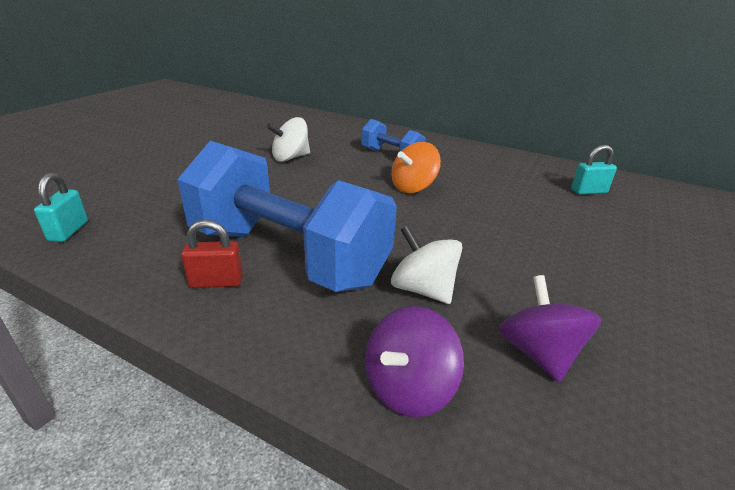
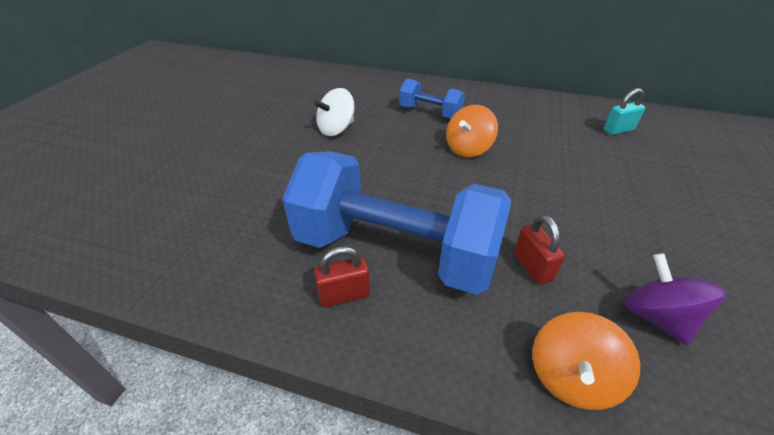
camera: 10 degrees left, 10 degrees up
(69, 231) = (161, 260): turquoise padlock -> none
(408, 387) = (571, 377): purple spinning top -> orange spinning top
(423, 289) = (532, 267): white spinning top -> red padlock

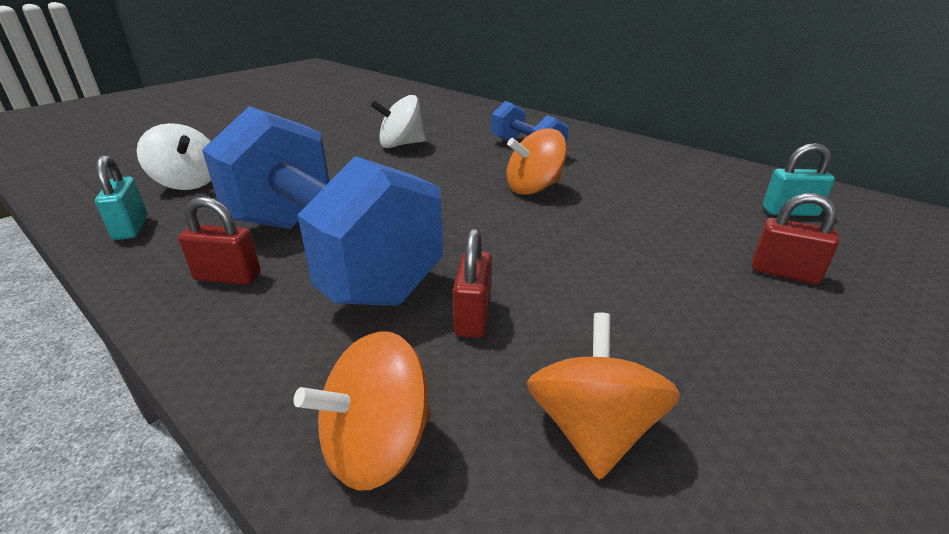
camera: 25 degrees right, 10 degrees down
(200, 216) = (188, 183): none -> white spinning top
(206, 278) = (131, 228): none -> turquoise padlock
(650, 177) = (784, 272): none -> red padlock
(656, 316) = (593, 430): purple spinning top -> orange spinning top

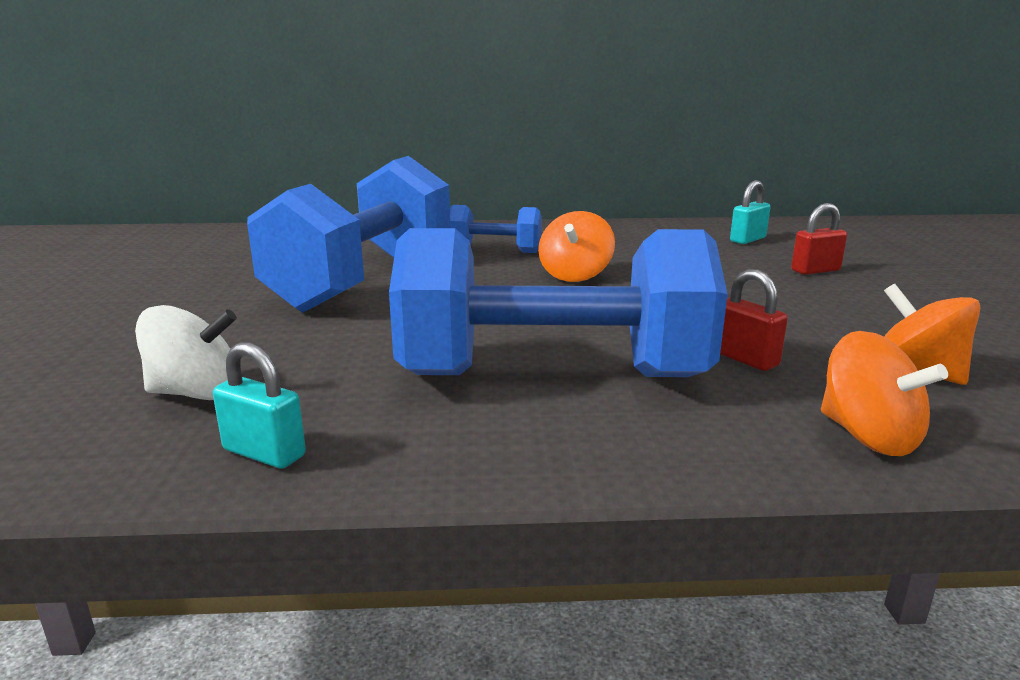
camera: 45 degrees left, 10 degrees down
(228, 277) = (512, 427): red padlock -> none
(377, 446) = (868, 437): orange spinning top -> orange spinning top turned 45 degrees counterclockwise
(401, 145) = (364, 280): white spinning top -> blue dumbbell

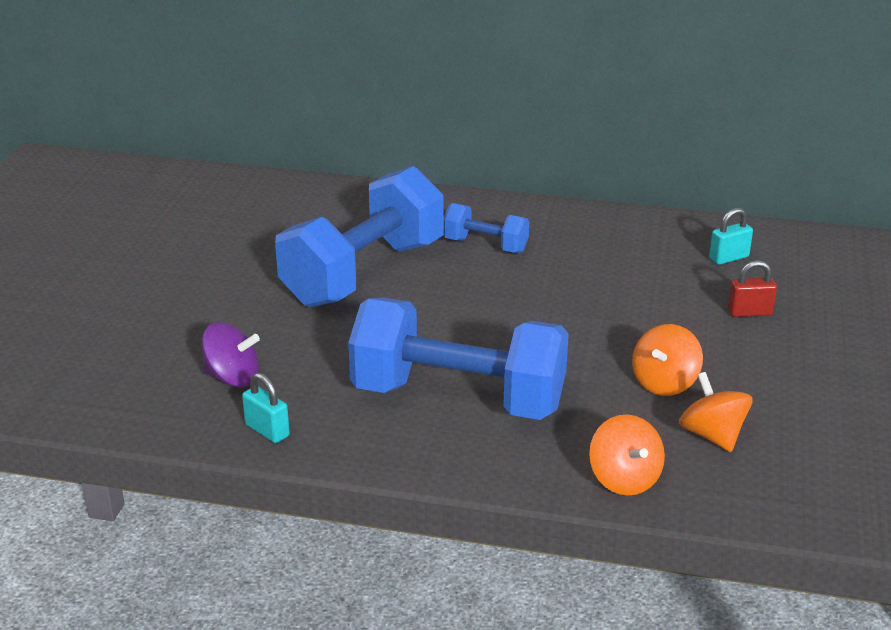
camera: 15 degrees right, 10 degrees up
(196, 393) = (232, 378): white spinning top -> purple spinning top
(575, 275) = (536, 290): orange spinning top -> orange spinning top (664, 383)
(744, 359) = (601, 404): red padlock -> none

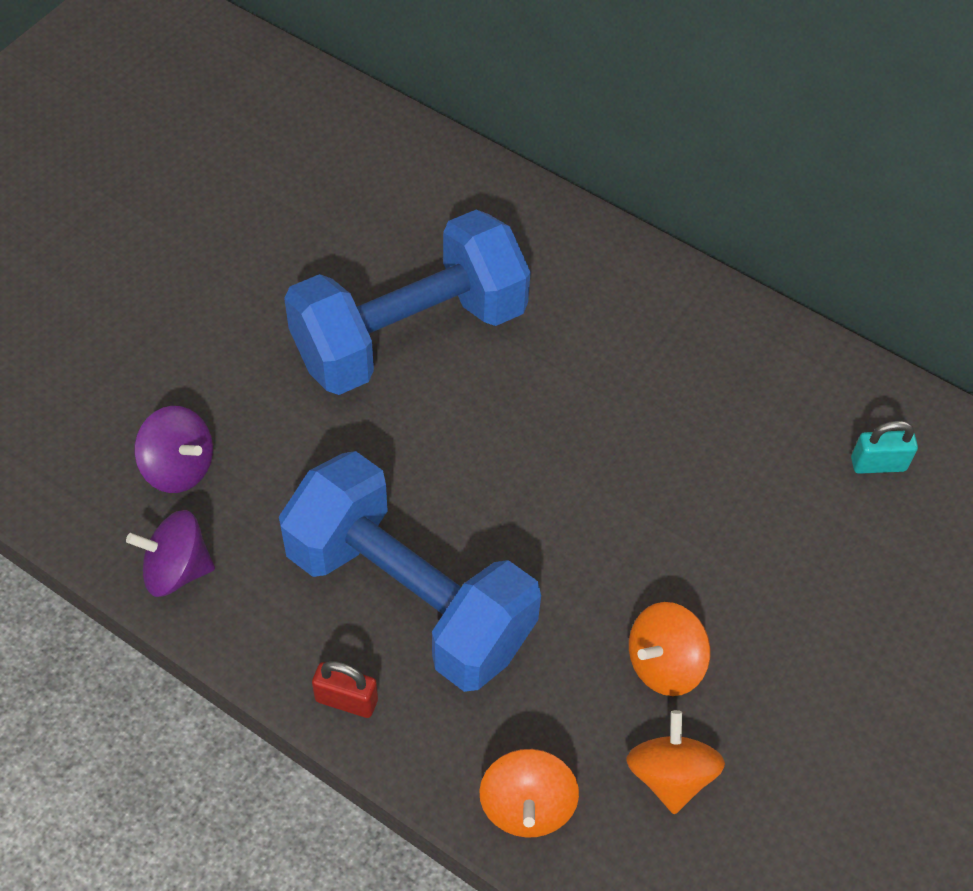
camera: 20 degrees right, 25 degrees up
(267, 430) = (176, 569): turquoise padlock -> purple spinning top
(485, 245) = (581, 332): blue dumbbell -> none
(749, 312) = (844, 577): red padlock -> red padlock (346, 700)

